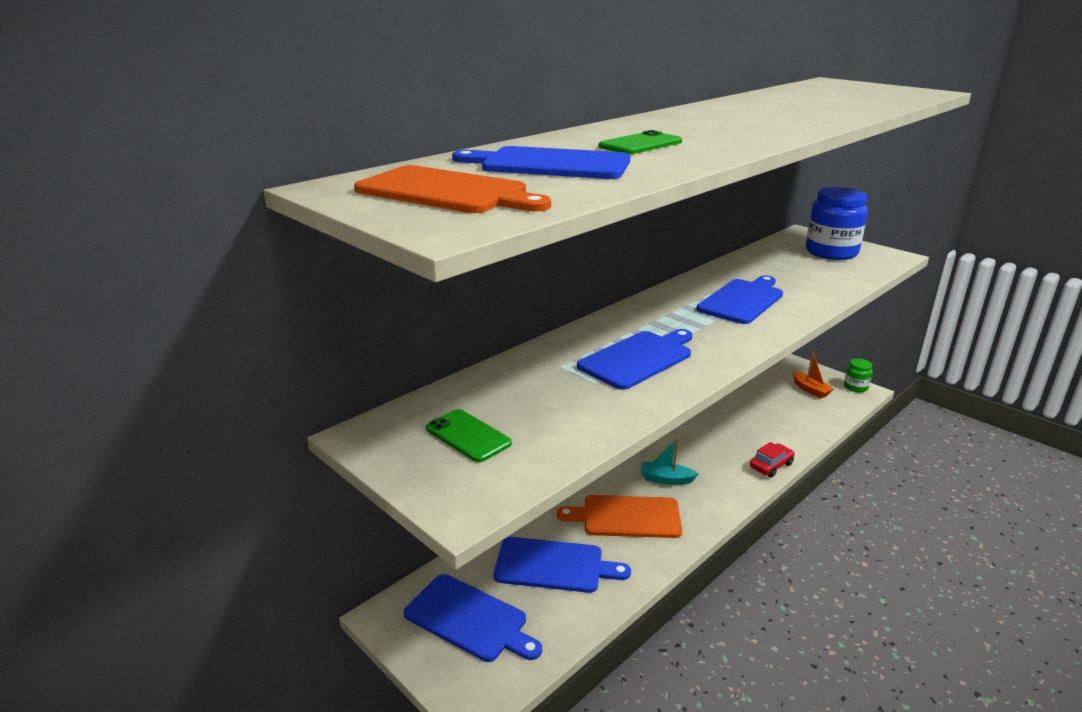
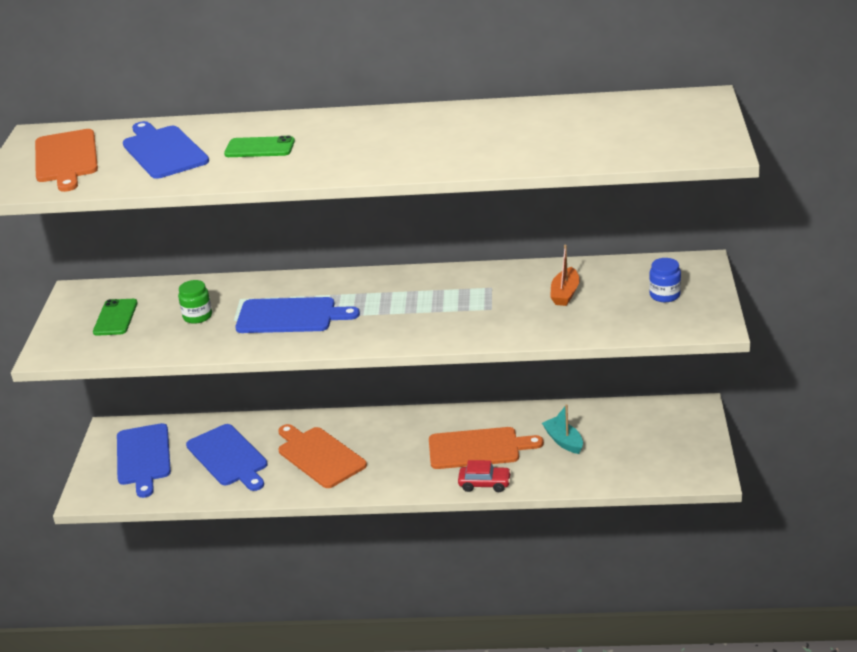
camera: 50 degrees right, 5 degrees up
(666, 479) = (391, 448): turquoise boat -> turquoise boat (563, 441)
(720, 446) = (478, 448): none -> orange cutting board
(742, 300) = (464, 306): blue cutting board -> none
(810, 390) = (658, 448): orange boat -> orange boat (565, 294)
(831, 252) = (664, 295): blue jar -> blue jar, size x0.50
(855, 387) = (709, 469): green jar -> green jar (197, 316)

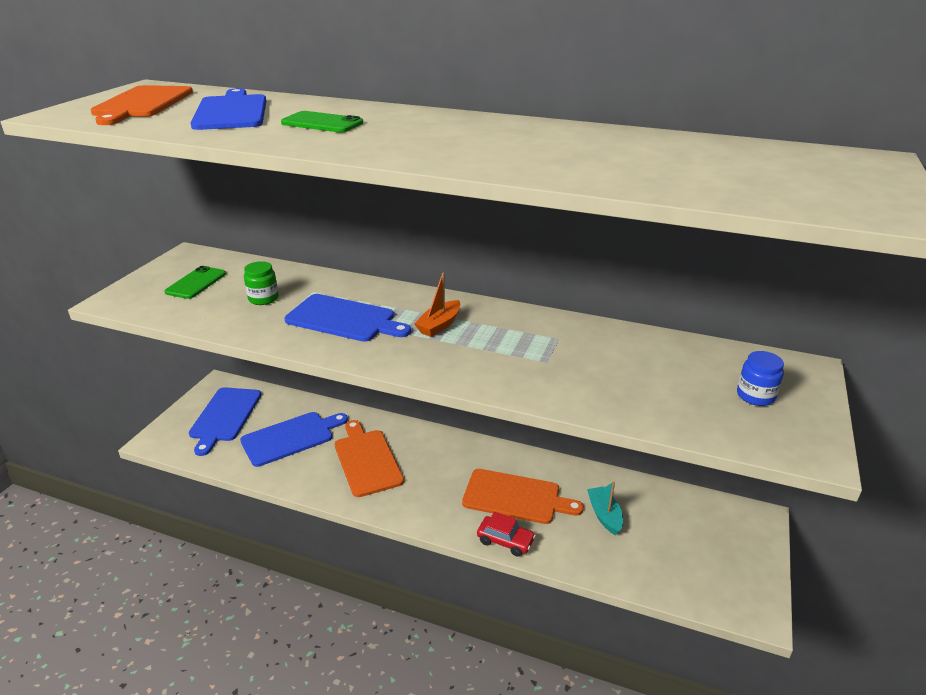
camera: 15 degrees right, 0 degrees up
(228, 457) = (291, 437): blue cutting board -> blue cutting board turned 105 degrees counterclockwise
(565, 294) = (636, 365): orange boat -> orange boat (439, 325)

